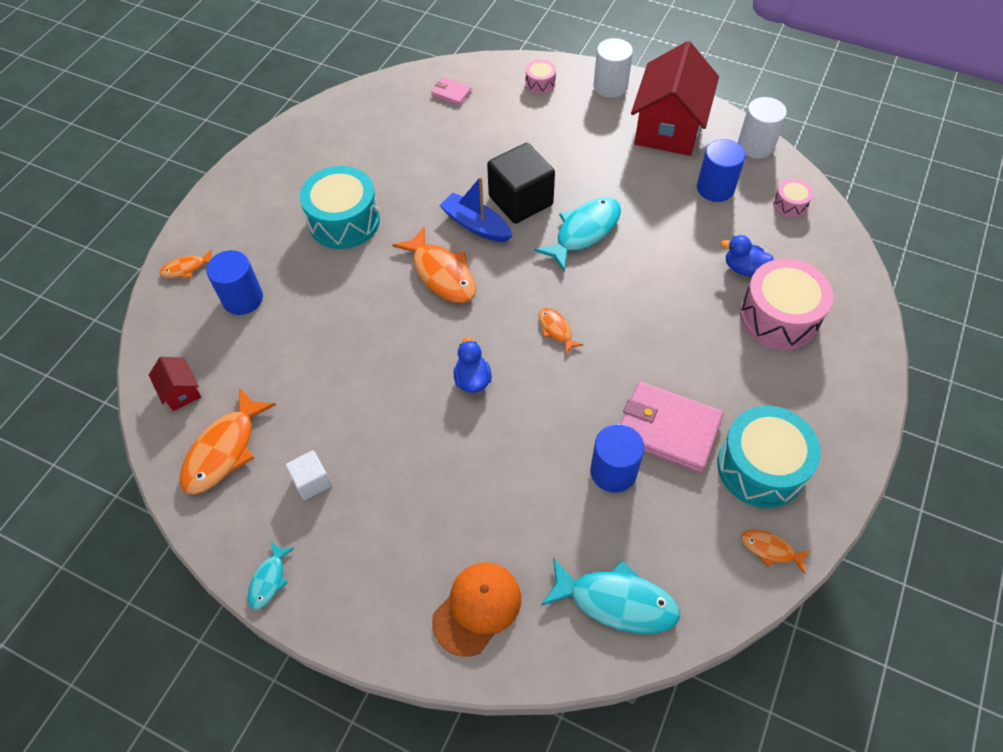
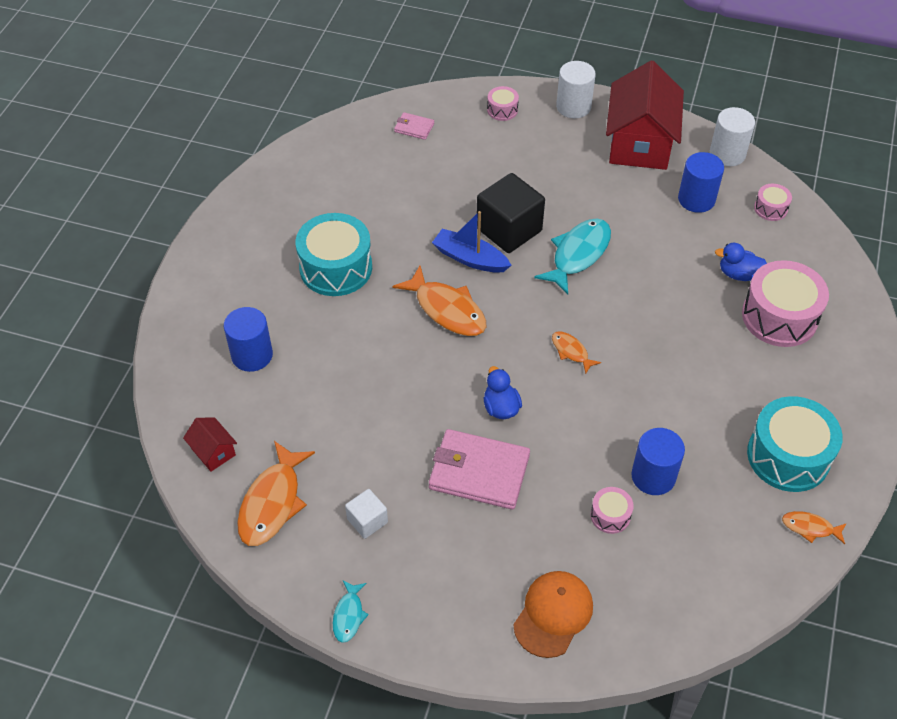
camera: 10 degrees left, 5 degrees down
(186, 268) = (185, 331): orange fish -> none
(559, 508) = (610, 515): none -> pink drum
(616, 601) = (680, 591): turquoise fish -> none
(668, 429) = (696, 432): pink wallet -> pink wallet (479, 472)

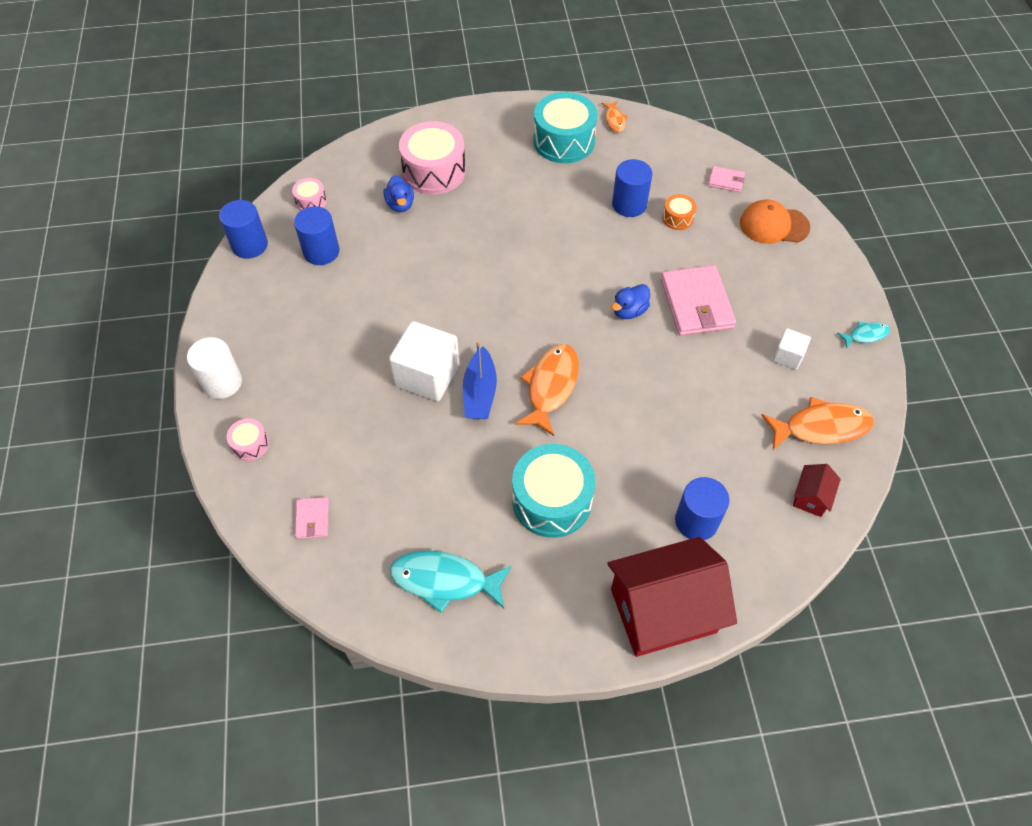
camera: 115 degrees left, 5 degrees up
(509, 230) = (427, 375): black cube -> white cube
(571, 351) = (544, 285): orange fish -> none
(578, 254) = (432, 314): turquoise fish -> turquoise fish (444, 580)
(610, 515) = (677, 218): pink drum -> orange drum
(639, 143) = (260, 312): red house -> red house (663, 610)
(650, 601) = (726, 181): none -> pink wallet
(727, 154) = (249, 245): white cylinder -> blue cylinder

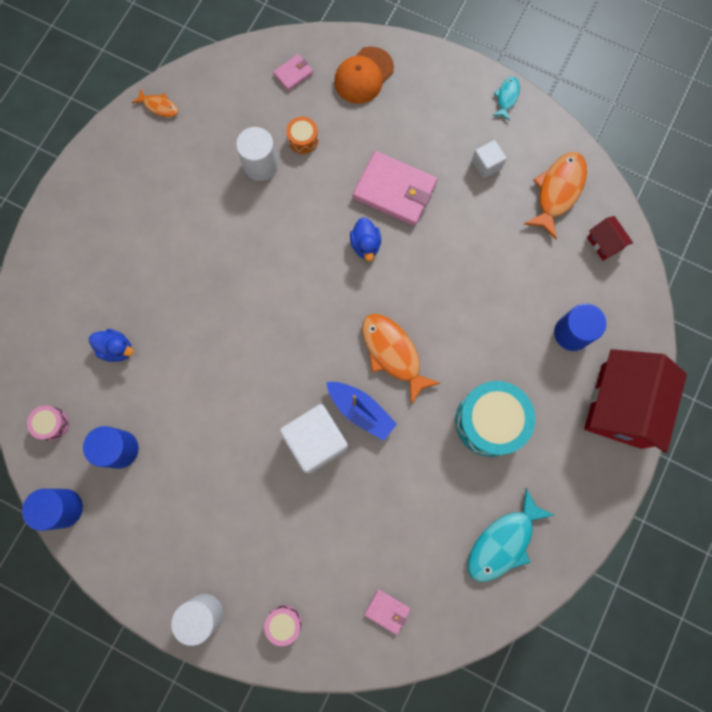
camera: 55 degrees left, 20 degrees up
(434, 171) = (99, 295): pink drum -> none
(564, 141) = (150, 164): turquoise drum -> none
(629, 204) = (260, 165): blue cylinder -> white cylinder

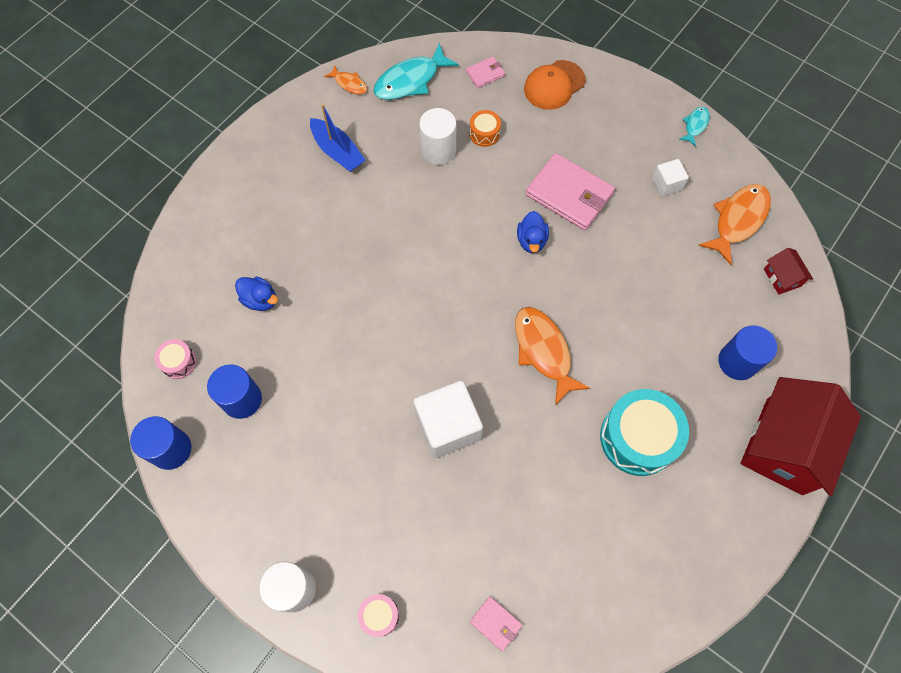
camera: 10 degrees right, 10 degrees down
(361, 411) = (500, 403): blue boat -> blue boat (337, 151)
(503, 542) = (636, 570): turquoise fish -> turquoise fish (410, 80)

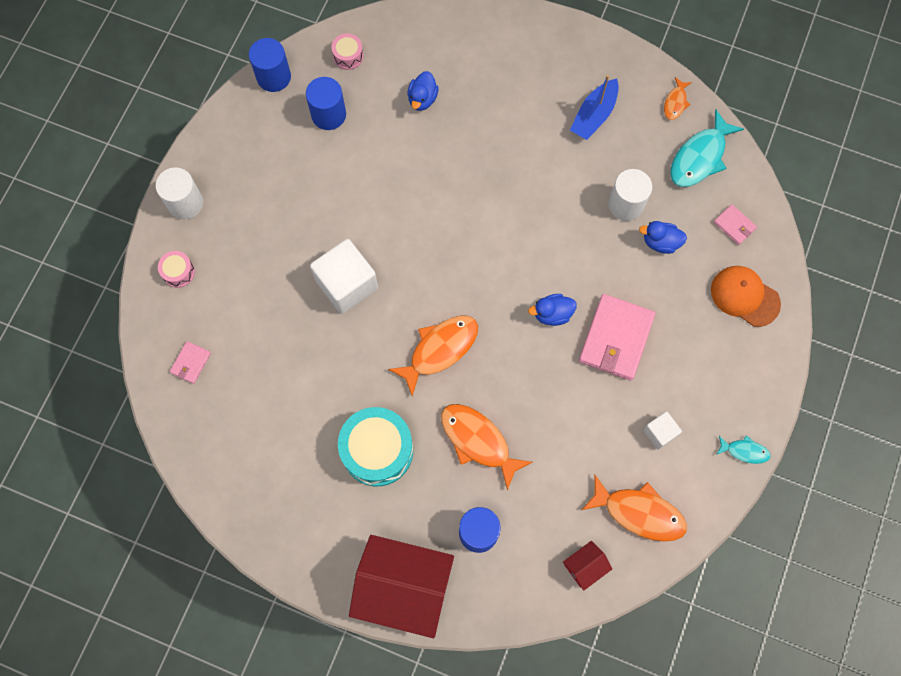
camera: 75 degrees right, 5 degrees up
(410, 80) = (700, 157): turquoise fish -> turquoise fish turned 90 degrees counterclockwise
(484, 133) = (660, 242): orange drum -> blue duck
(646, 339) = (478, 441): none -> orange fish

